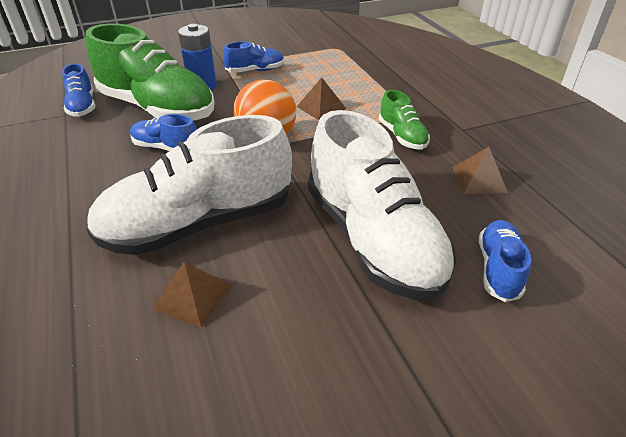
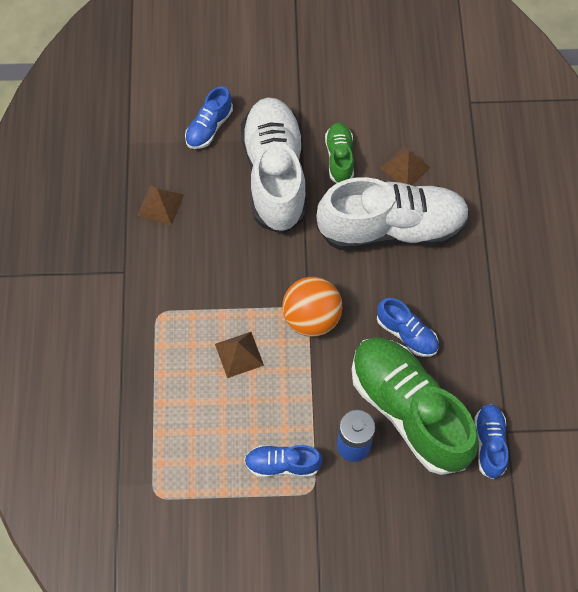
camera: 160 degrees left, 25 degrees up
(402, 136) = (186, 279): green shoe -> green shoe (339, 158)

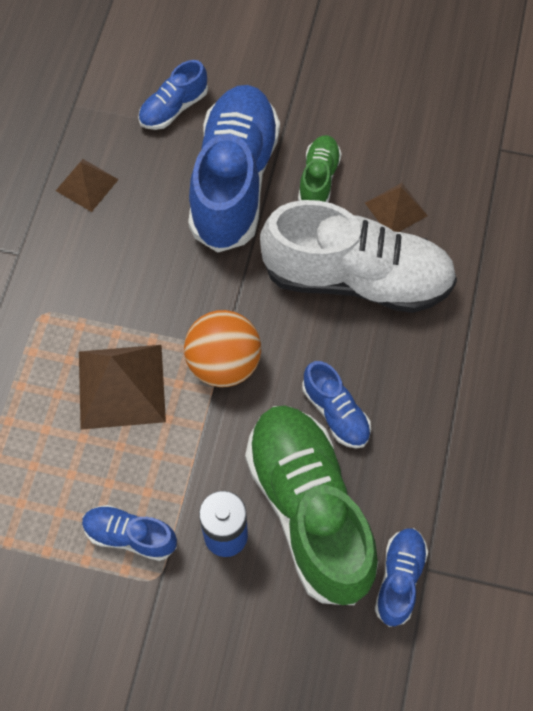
camera: 15 degrees right, 0 degrees up
(239, 354) = (121, 386): brown pyramid -> brown pyramid, size x1.71
(275, 174) = (234, 181): white shoe -> blue shoe

